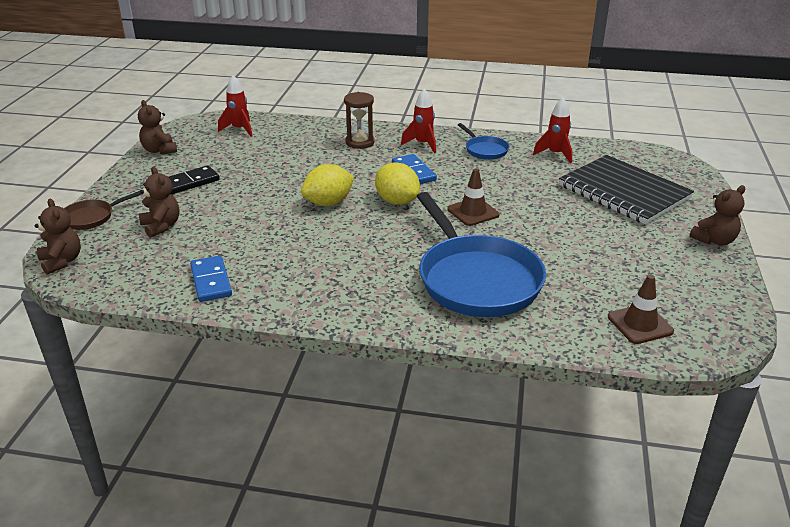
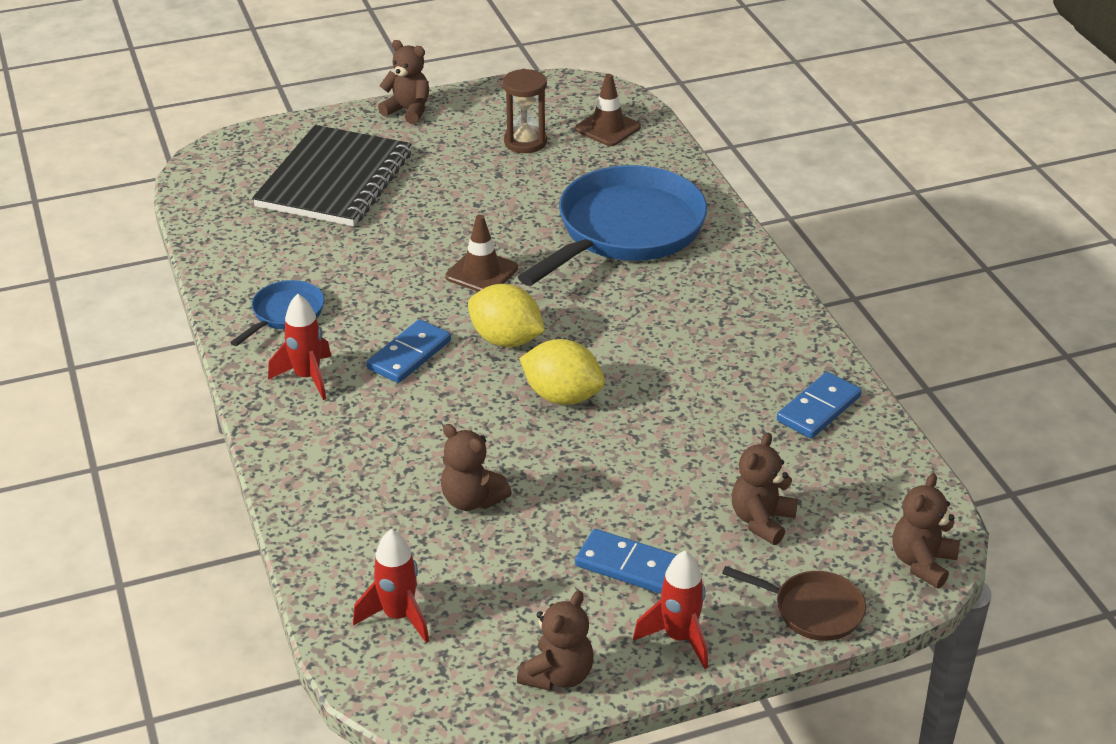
camera: 120 degrees left, 5 degrees up
(190, 182) = (628, 565): black domino -> blue domino
(284, 160) = (472, 500): none -> brown teddy bear
(360, 142) = (347, 444): brown hourglass -> brown hourglass (525, 142)
(397, 201) = (506, 340): yellow lemon -> yellow lemon turned 75 degrees counterclockwise
(555, 154) = (256, 251): red rocket -> red rocket (679, 638)

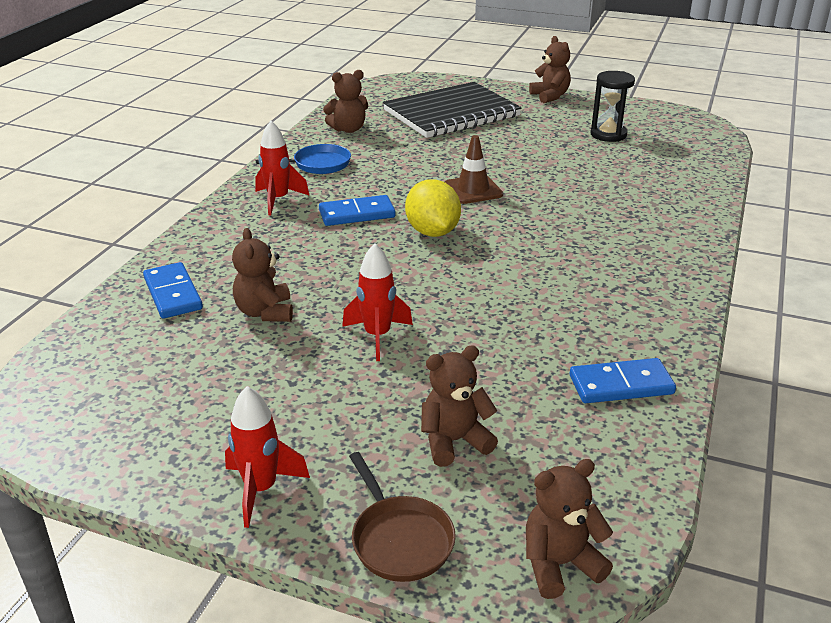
camera: 40 degrees right, 5 degrees down
(398, 616) = (110, 356): red rocket -> red rocket (377, 336)
(525, 142) = (608, 134): brown hourglass -> black hourglass
(558, 675) = (139, 459): brown teddy bear -> brown teddy bear (348, 129)
(562, 396) = (421, 281): yellow lemon -> none
(607, 128) = (682, 146): brown traffic cone -> none
(624, 231) = (613, 205): blue pan -> none
(628, 565) = (303, 413): blue domino -> blue domino (172, 294)

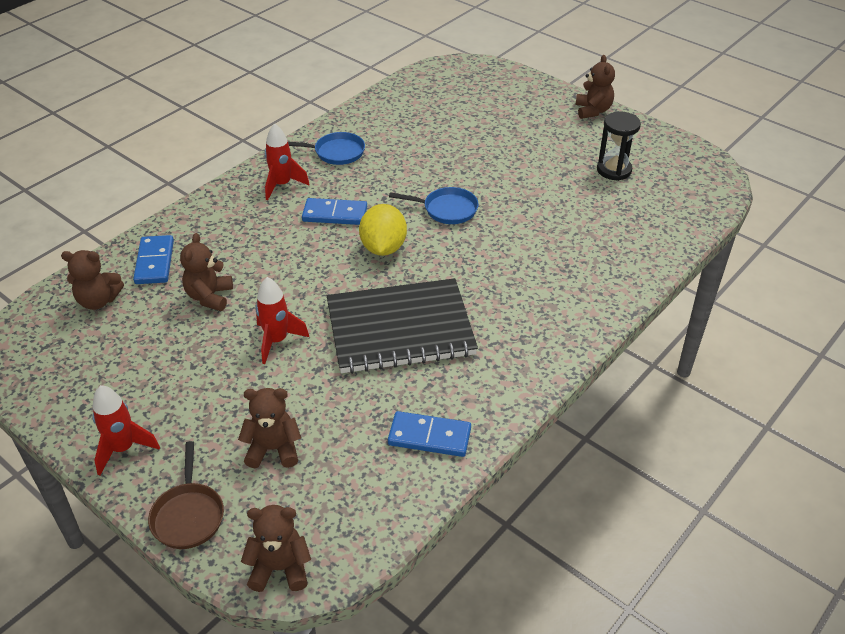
camera: 20 degrees right, 10 degrees up
(348, 129) = (385, 116): brown teddy bear -> brown teddy bear (98, 301)
(451, 113) = (486, 115): black notebook -> black notebook (400, 329)
(473, 190) = (446, 209): brown traffic cone -> blue pan

